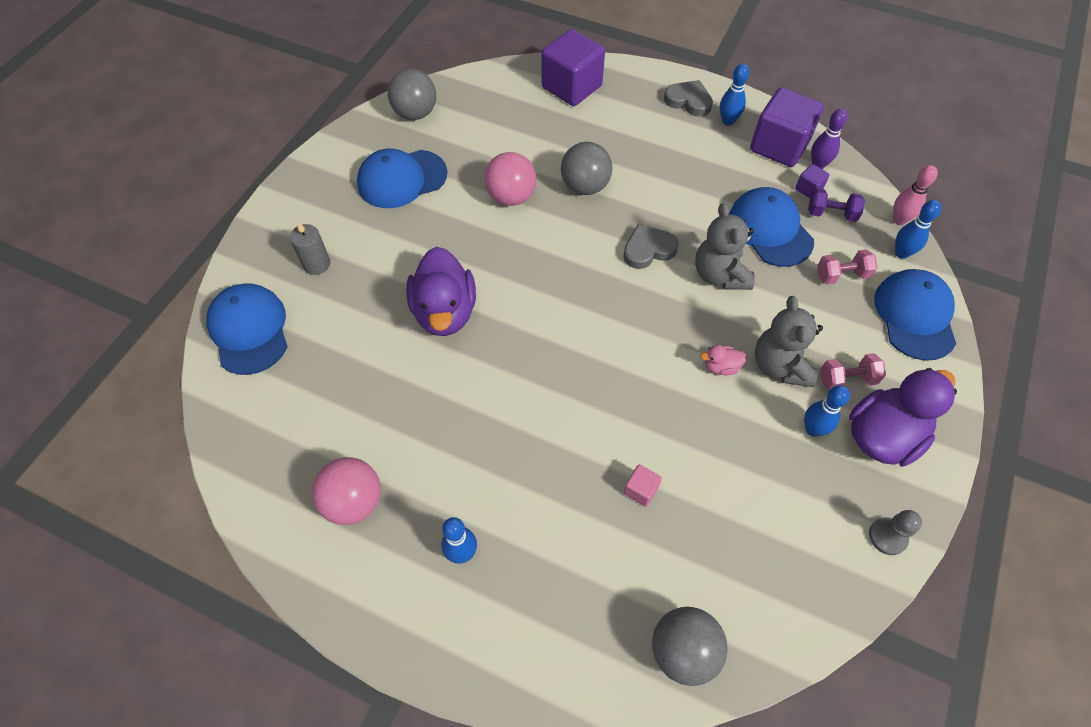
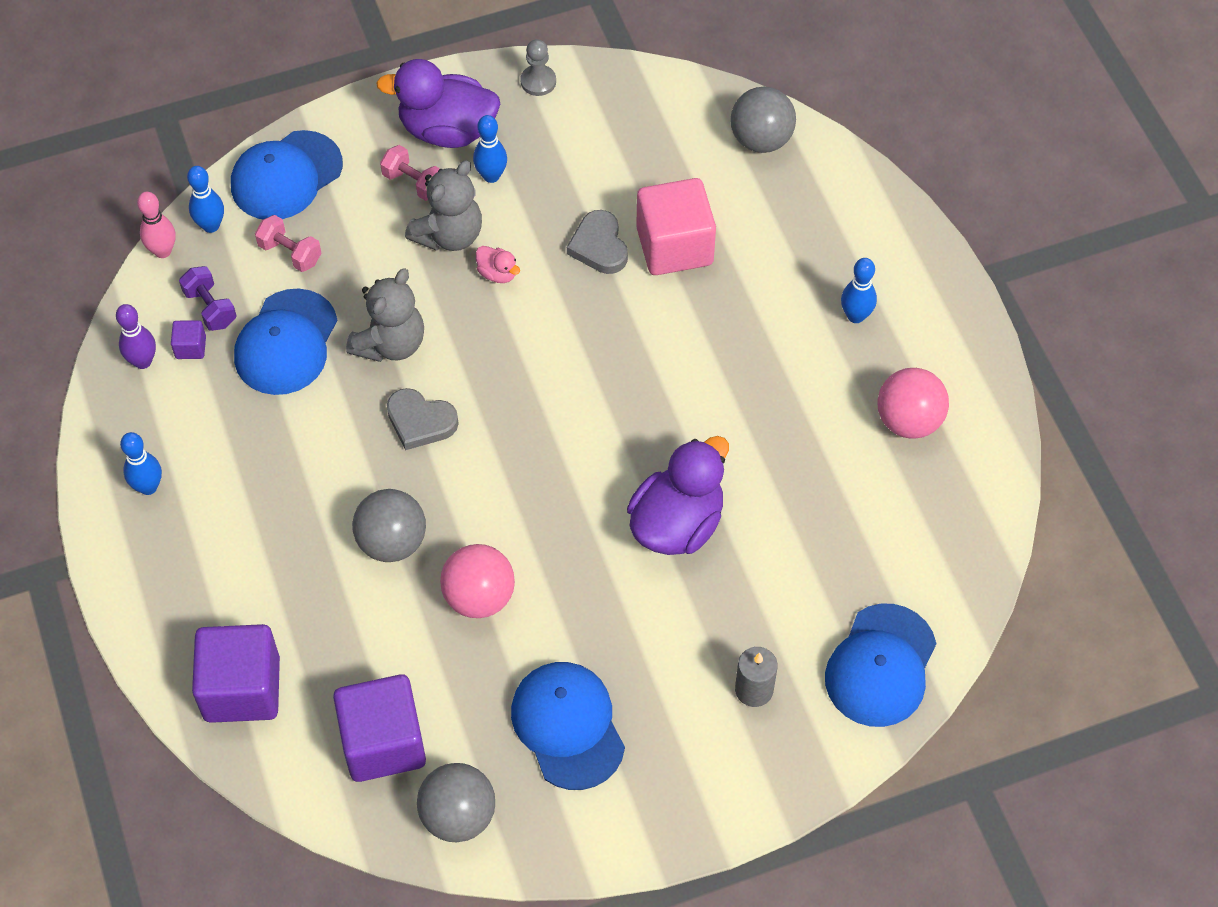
camera: 135 degrees left, 0 degrees up
(402, 179) = (568, 726): blue cap -> blue cap turned 135 degrees counterclockwise
(641, 490) = (674, 246): pink cube -> pink cube, size x2.34
(688, 101) = (149, 549): grey heart -> grey heart (599, 246)
(779, 146) = (144, 413): purple cube -> purple cube (383, 742)

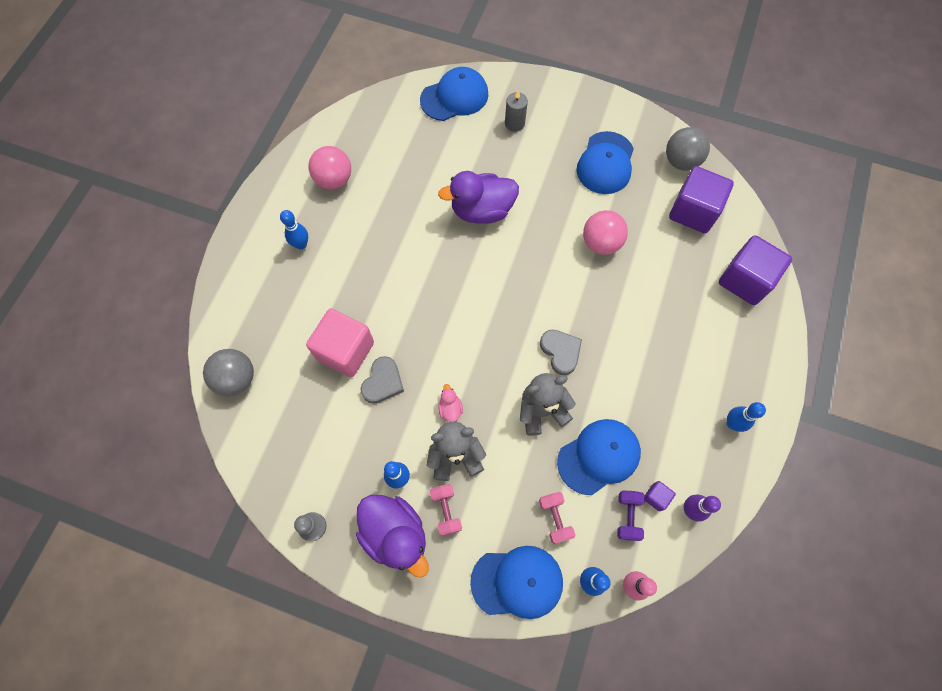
camera: 140 degrees left, 10 degrees up
(392, 542) = (623, 299): grey ball -> none

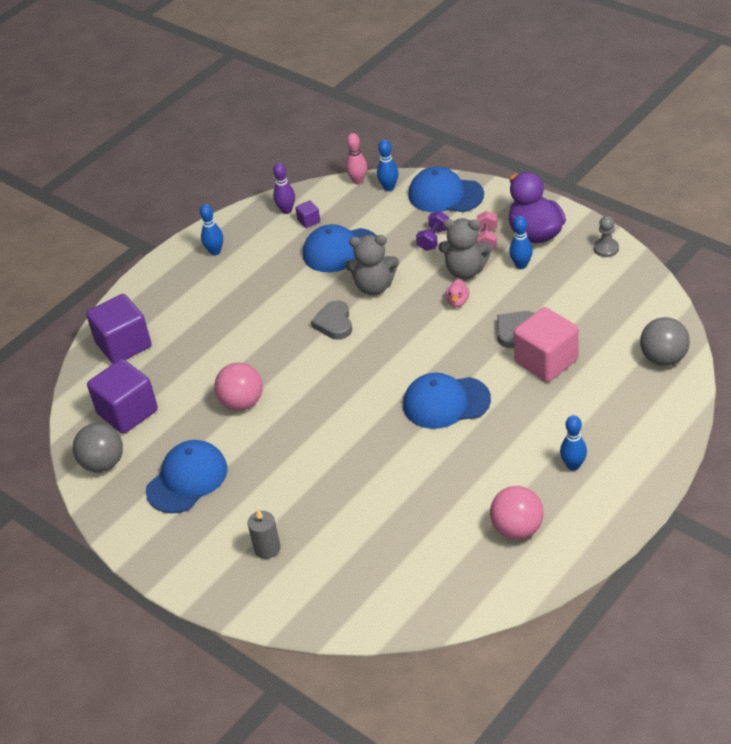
camera: 155 degrees left, 25 degrees down
(454, 97) = (327, 601): blue cap -> blue cap (446, 402)
(482, 210) = (353, 459): purple duck -> none
(555, 518) = (398, 222): pink dumbbell -> none
(627, 516) = (338, 214): purple dumbbell -> purple dumbbell (433, 239)

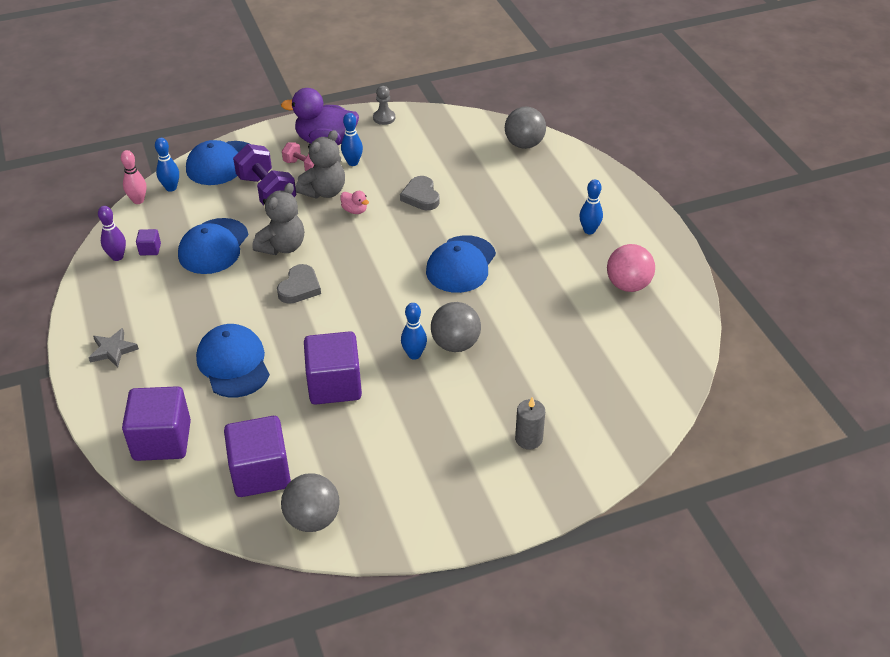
camera: 65 degrees left, 0 degrees up
(187, 479) = (395, 462): blue cap -> blue cap (233, 364)
(190, 268) = (113, 350): none -> grey star
(215, 252) = (111, 324): blue bowling pin -> blue bowling pin (414, 355)
(242, 402) = (334, 385): pink ball -> purple cube
(334, 323) = (299, 287): grey heart -> grey heart turned 90 degrees counterclockwise
(343, 449) = (455, 344): none -> grey ball
(433, 239) = (267, 192): purple dumbbell -> purple dumbbell, size x1.76
(546, 361) = (470, 196): pink cube -> none

